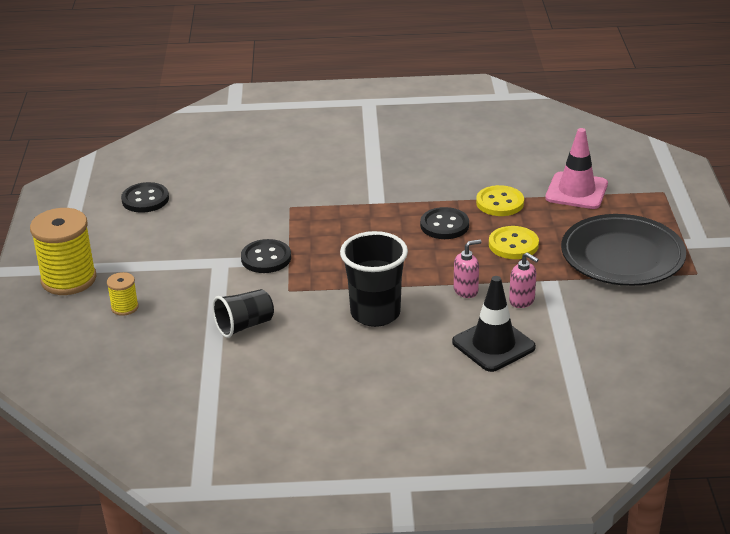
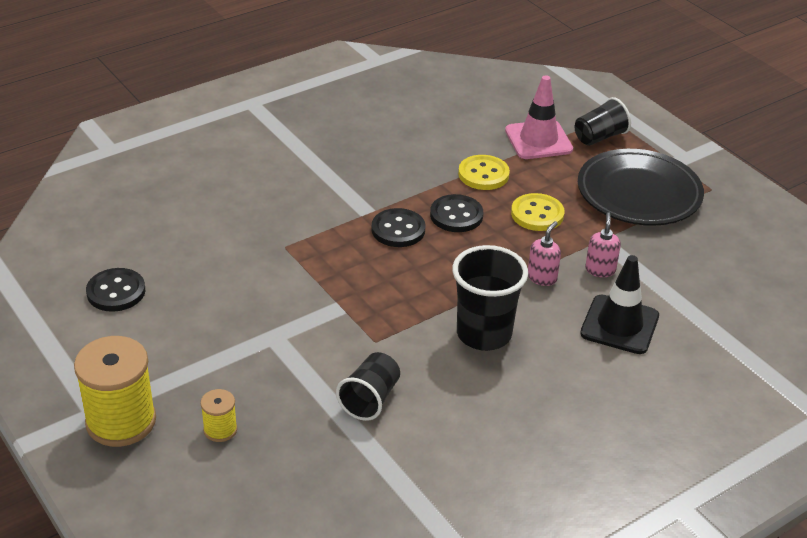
camera: 35 degrees left, 5 degrees up
(266, 258) = (317, 314): black button -> black button (398, 230)
(522, 301) = (600, 270): pink soap dispenser -> pink soap dispenser turned 90 degrees counterclockwise
(635, 204) = (599, 137): none -> black cup

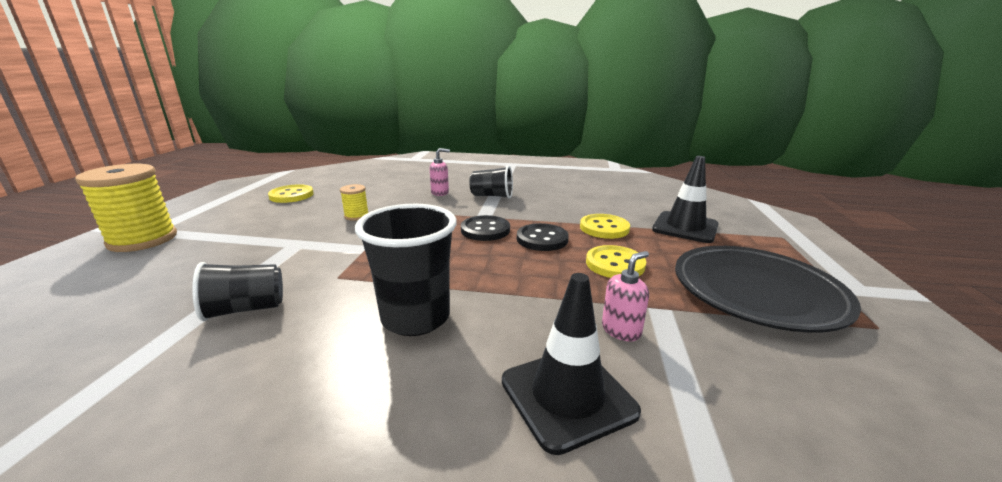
camera: 45 degrees right, 15 degrees down
(116, 292) = (291, 195): black button -> yellow button
(220, 430) = (151, 270): yellow spool -> yellow spool (356, 216)
(538, 140) = (685, 227): pink traffic cone -> black traffic cone
(542, 277) = (546, 306): pink soap dispenser -> pink soap dispenser (440, 193)
(599, 137) = (754, 244): black cup -> black cup (492, 196)

